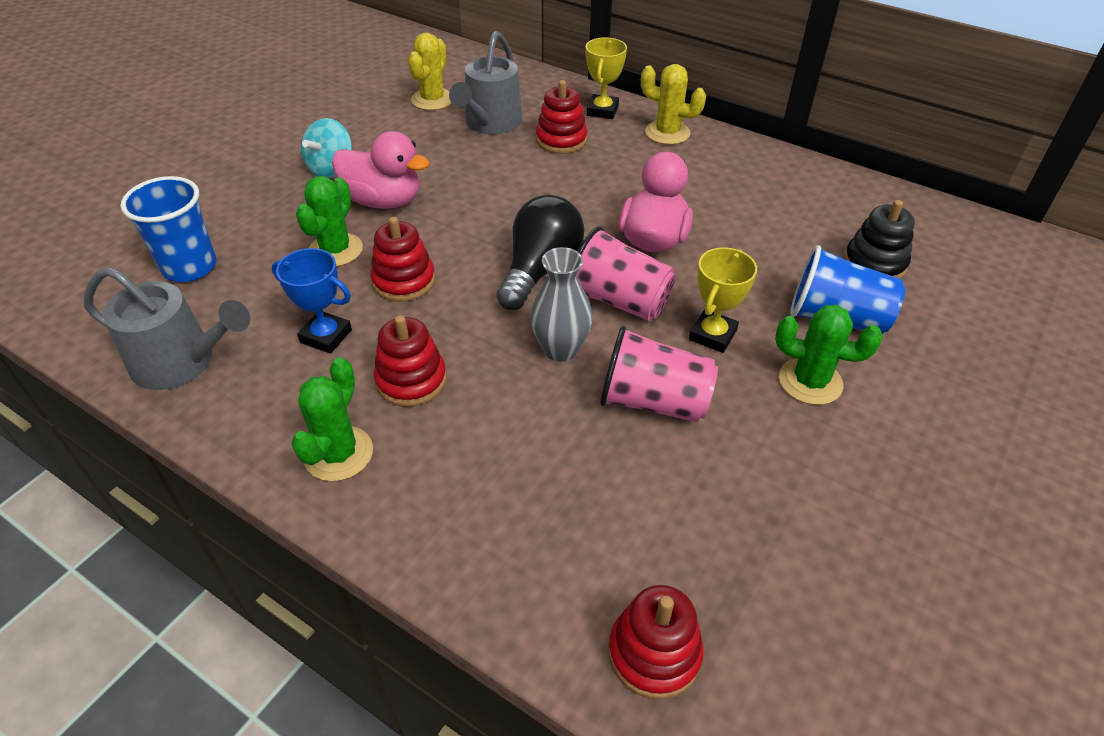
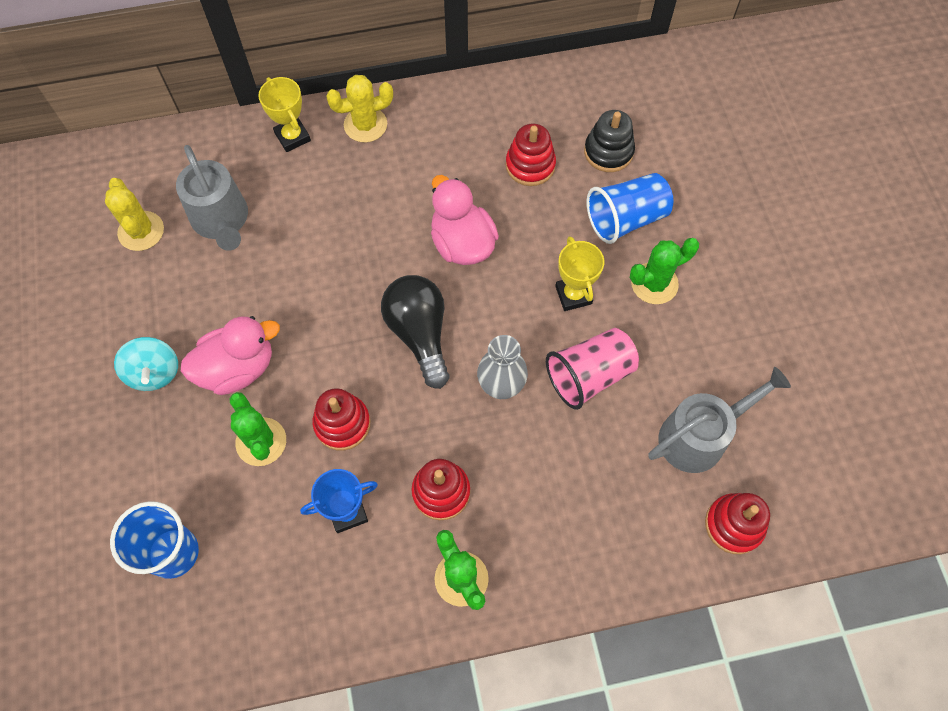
camera: 45 degrees left, 20 degrees up
(181, 362) = (279, 621): grey watering can -> grey watering can (699, 436)
(561, 140) = (296, 195): red stacking toy -> red stacking toy (530, 165)
(619, 301) = (495, 316): pink cup -> none

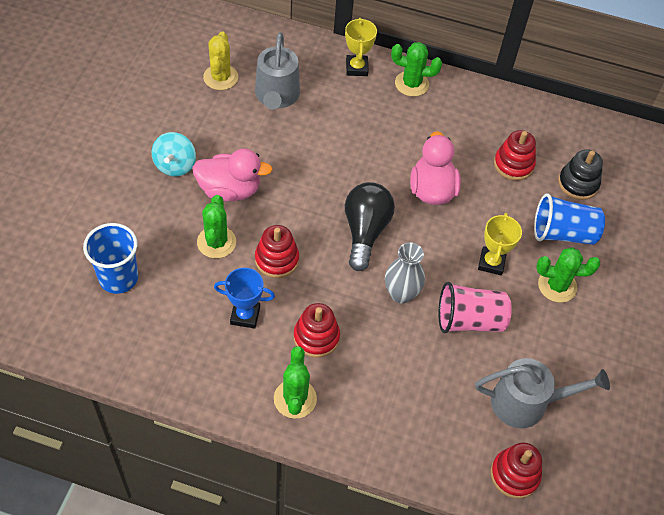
camera: 25 degrees right, 10 degrees down
(365, 125) = (411, 84): yellow cactus -> green cactus

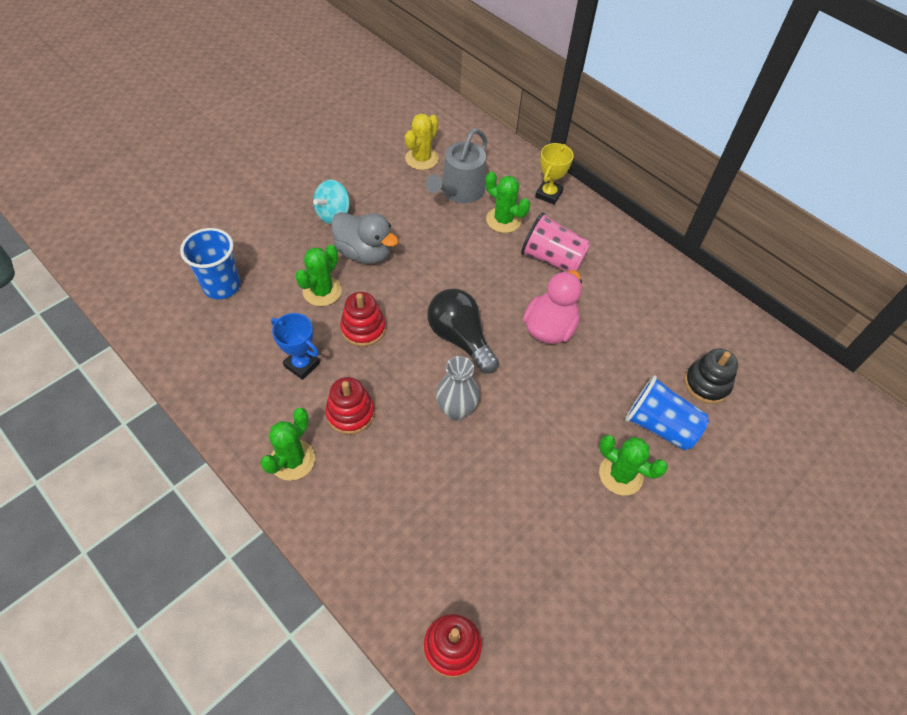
camera: 30 degrees right, 0 degrees up
(230, 190) = (364, 252): pink duck -> grey duck
(365, 232) = (460, 338): black light bulb -> black light bulb turned 75 degrees counterclockwise
(411, 84) = (592, 226): green cactus -> green cactus (503, 220)
(469, 320) = (507, 466): pink cup -> pink cup (552, 258)
(491, 263) = (565, 421): yellow trophy -> none
(513, 164) = (648, 338): red stacking toy -> none
(526, 403) = (512, 577): grey watering can -> none

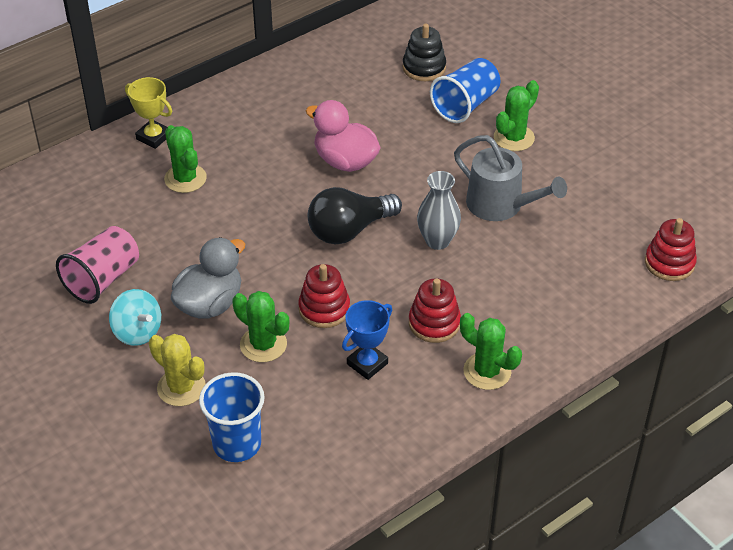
camera: 80 degrees left, 10 degrees down
(421, 159) = (59, 241): yellow cactus -> yellow cactus (181, 387)
(460, 191) = (128, 211): grey watering can -> grey watering can (500, 205)
(503, 220) = (185, 178): green cactus -> green cactus turned 75 degrees counterclockwise
(552, 258) = (252, 147): pink cup -> pink cup (103, 279)

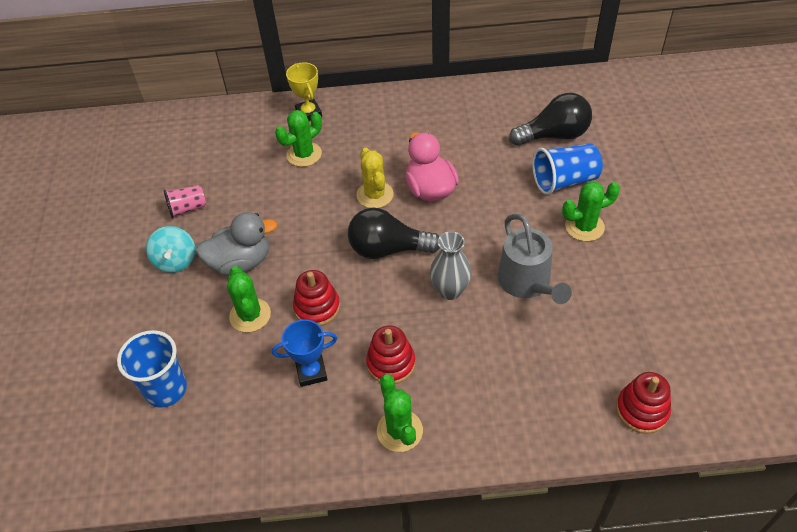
camera: 35 degrees right, 5 degrees up
(103, 279) = (187, 208): pink cup -> pink cup, size x0.62
(181, 387) = (167, 321): yellow cactus -> yellow cactus (375, 195)
(185, 178) = (304, 154): green cactus -> green cactus turned 45 degrees clockwise
(424, 68) = (554, 135): black stacking toy -> black light bulb

